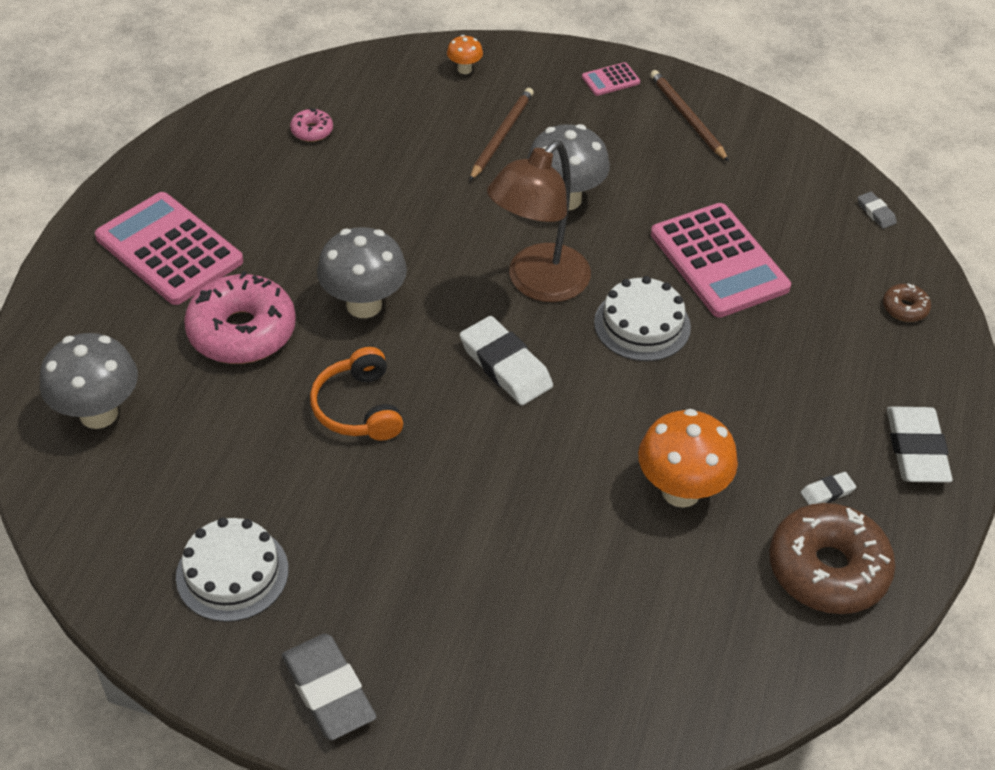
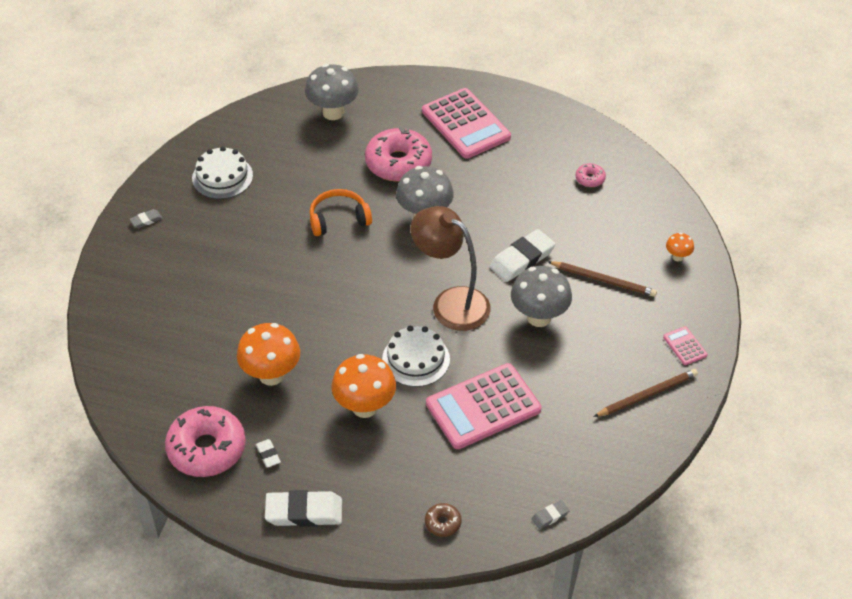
camera: 90 degrees right, 0 degrees up
(169, 249) = (466, 124): pink calculator -> pink calculator turned 105 degrees clockwise
(328, 690) = (146, 220): grey eraser -> grey eraser, size x0.48
(505, 365) = (375, 287): white eraser -> white eraser (522, 259)
(730, 381) = (365, 407): none -> orange mushroom
(827, 569) = (207, 449): brown donut -> pink donut

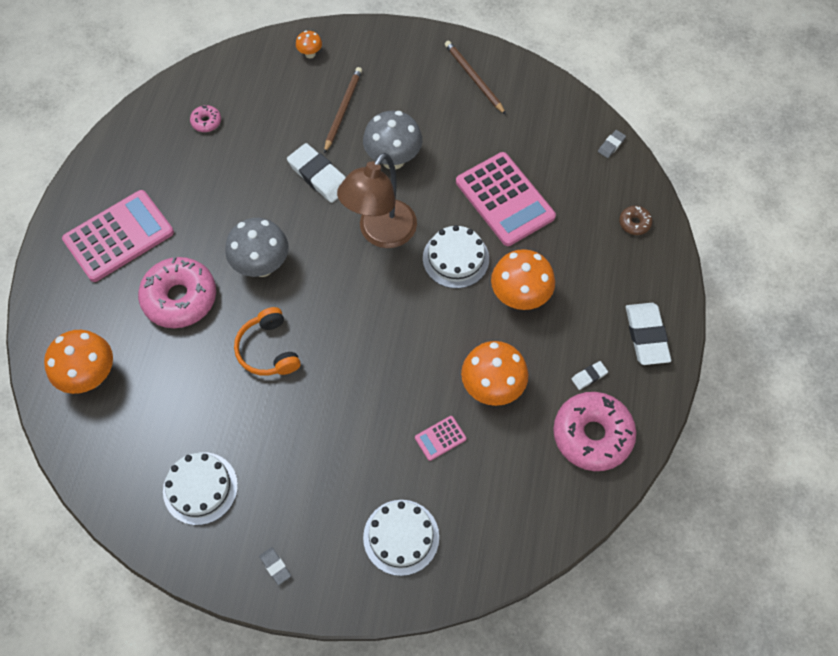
camera: 95 degrees left, 15 degrees up
(148, 299) = (401, 537): none -> white cake
(333, 112) = (91, 376): grey mushroom -> orange mushroom
(550, 516) = (611, 145): grey eraser -> grey eraser turned 75 degrees clockwise
(685, 346) = (416, 51): pink calculator -> pink calculator (440, 438)

